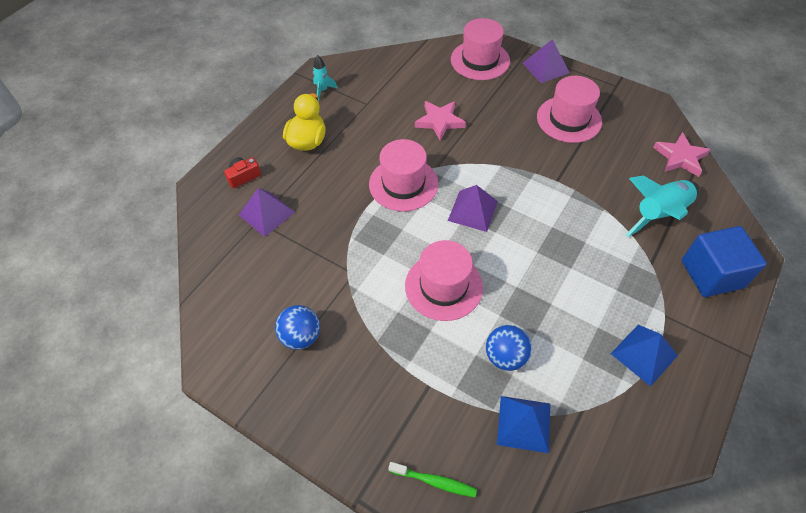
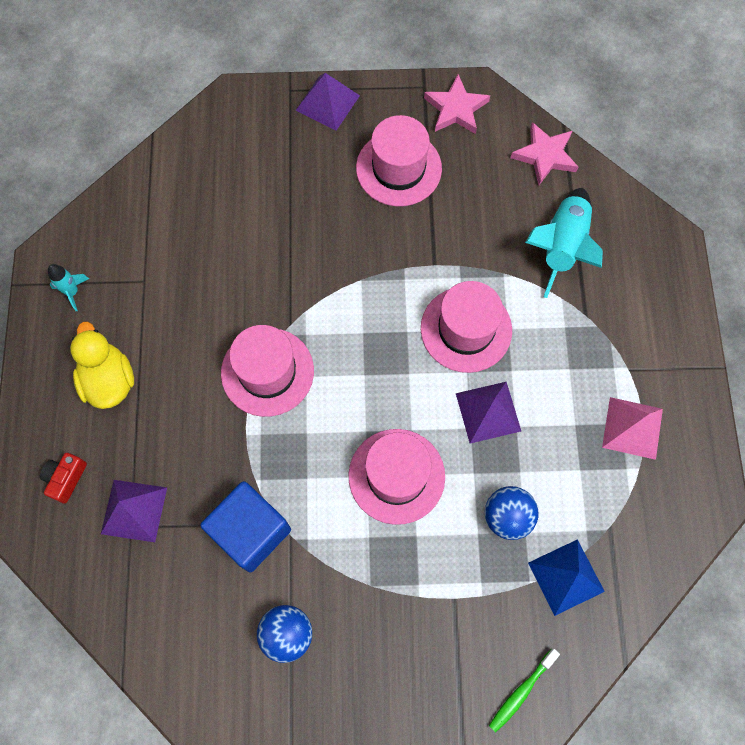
camera: 35 degrees left, 15 degrees up
(434, 481) = (521, 692): green toothbrush -> green toothbrush turned 150 degrees clockwise
(439, 121) = (252, 257): pink star -> pink star (456, 109)
(472, 210) = (367, 360): purple pyramid -> purple pyramid (488, 412)
(480, 60) = (241, 134): pink hat -> pink hat (466, 329)
(644, 354) = (632, 428): blue pyramid -> pink pyramid
(711, 274) = (647, 292): blue cube -> blue cube (251, 531)

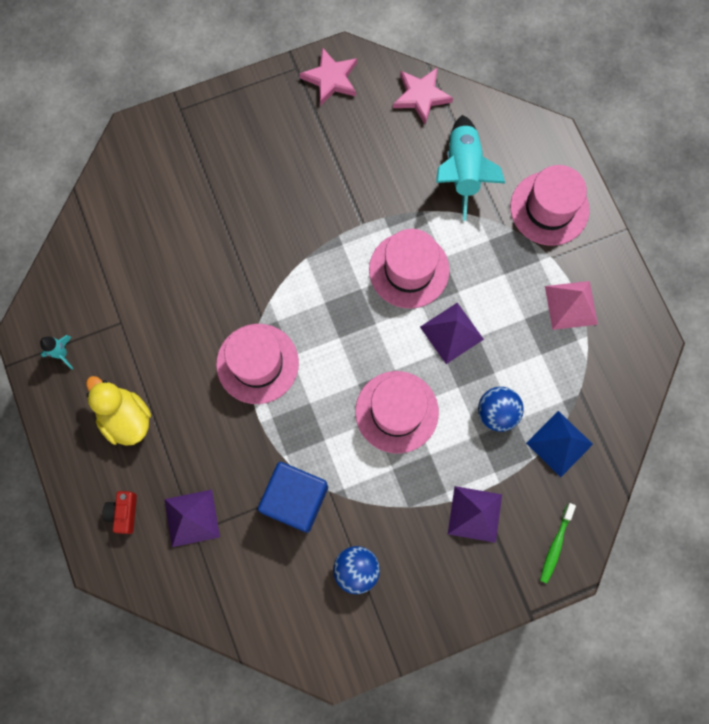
camera: 20 degrees left, 5 degrees up
(327, 102) = (217, 110): purple pyramid -> purple pyramid (474, 514)
(398, 168) = (301, 149): pink hat -> pink hat (549, 208)

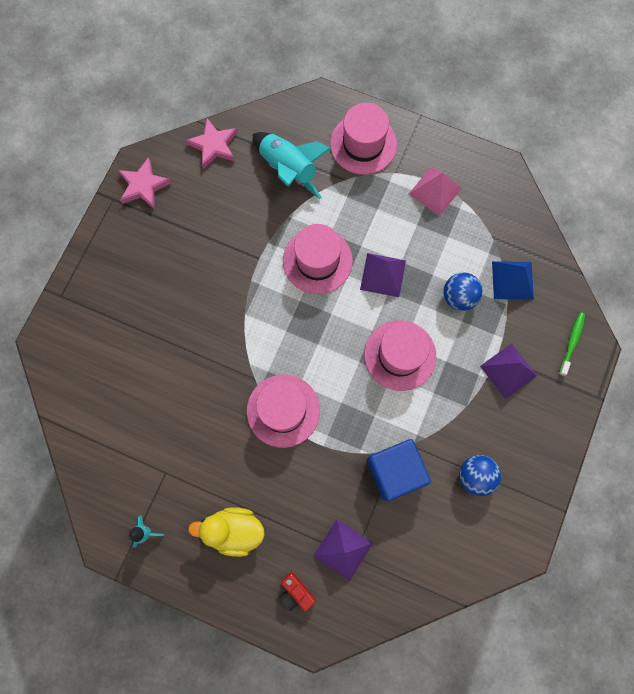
camera: 45 degrees left, 0 degrees up
(555, 545) = (571, 342): green toothbrush -> green toothbrush turned 135 degrees counterclockwise

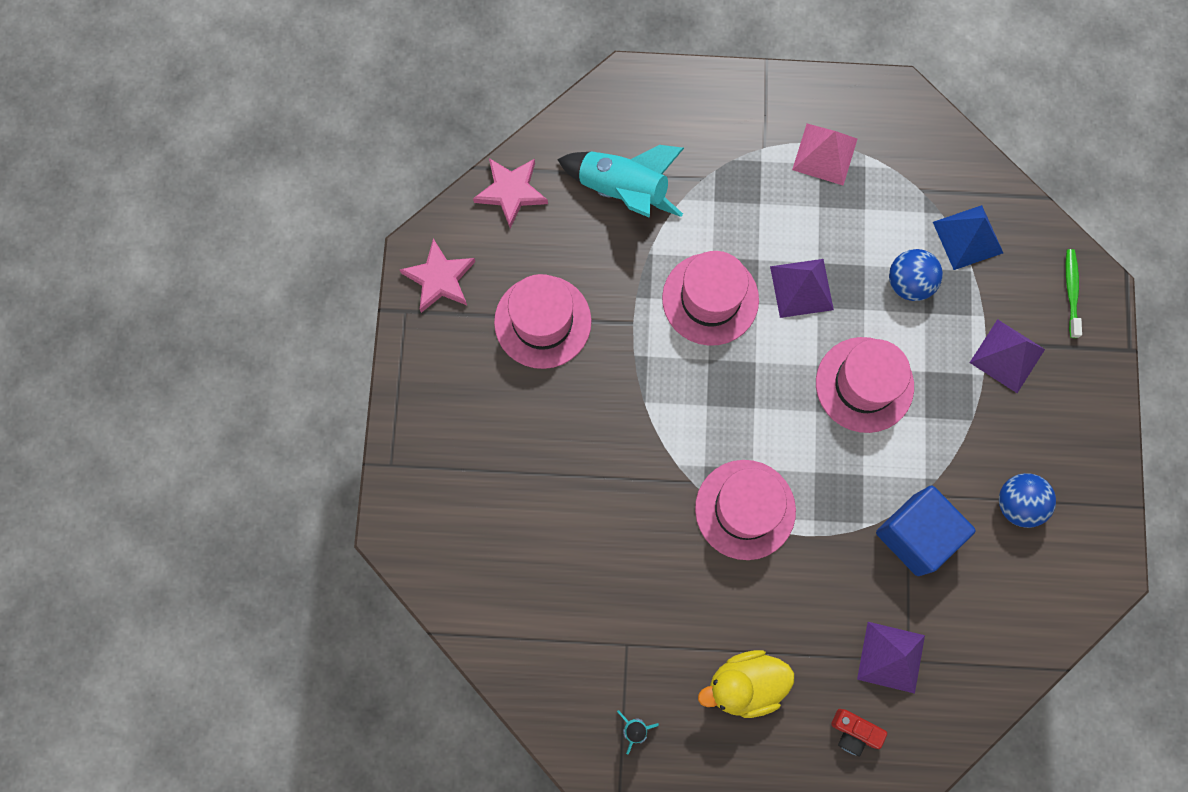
camera: 20 degrees left, 0 degrees up
(363, 144) = (707, 123): pink hat -> pink hat (542, 322)

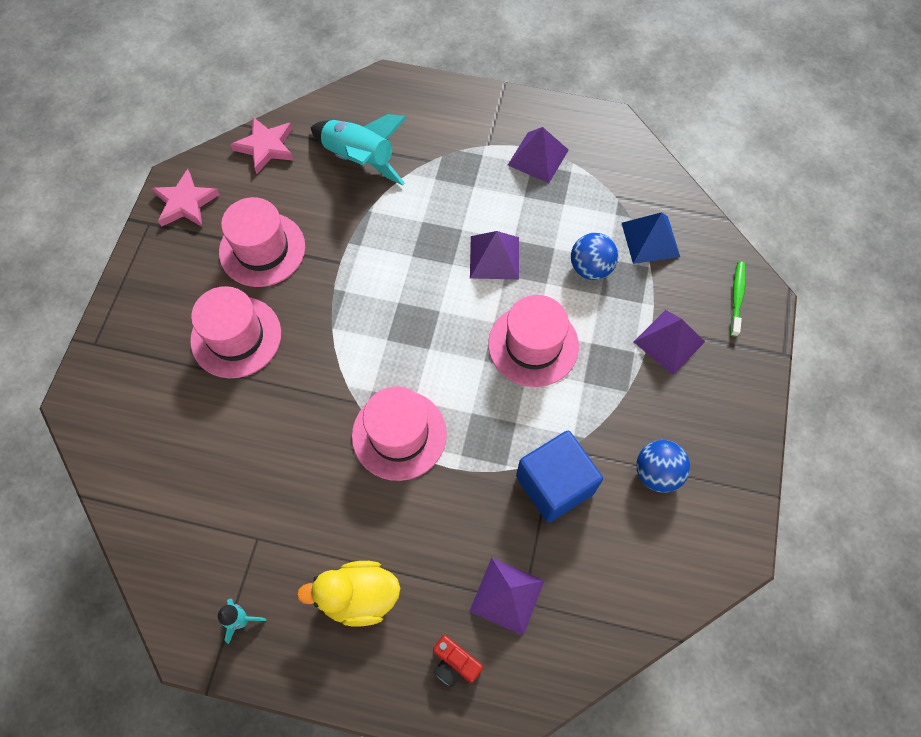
camera: 10 degrees right, 10 degrees down
(710, 299) = (412, 254): pink hat -> pink hat (236, 337)
(825, 154) = (538, 157): pink pyramid -> purple pyramid

